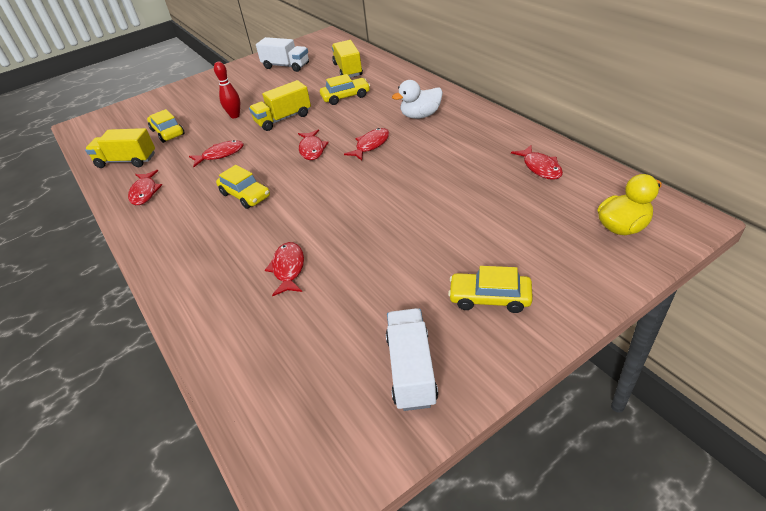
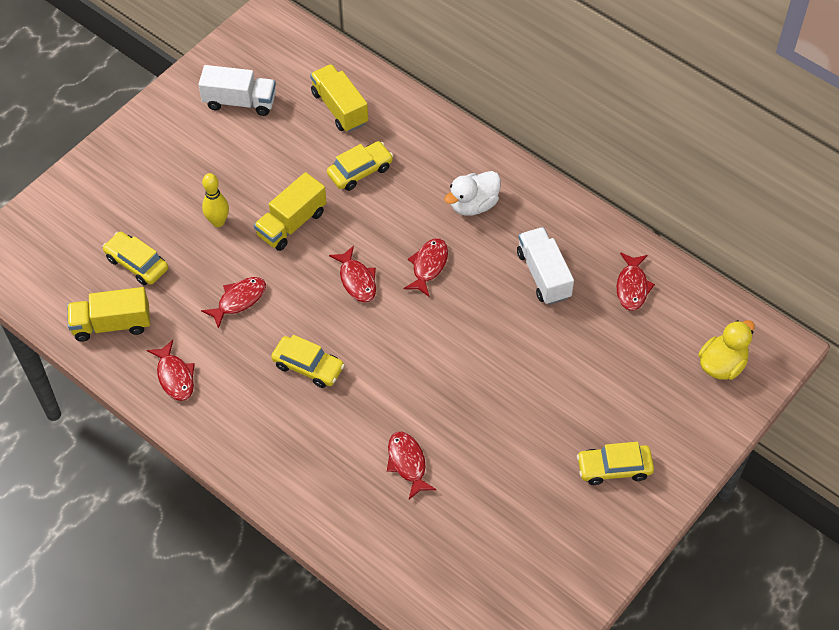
camera: 20 degrees left, 15 degrees up
(235, 116) = (218, 222): red bowling pin -> yellow bowling pin
(411, 370) = (564, 552): white truck -> white truck (543, 275)
(540, 167) = (632, 287): red fish -> red fish turned 45 degrees clockwise

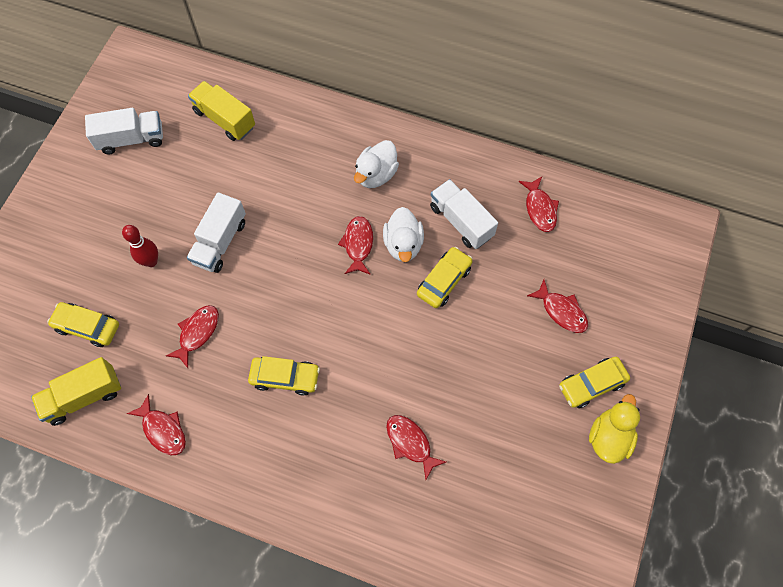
camera: 20 degrees left, 10 degrees up
(218, 222) = (151, 261): yellow bowling pin -> red bowling pin
(291, 223) = (220, 242): yellow truck -> white truck
(357, 280) = (299, 278): red fish -> red fish (561, 311)
(360, 171) = (264, 173): yellow car -> yellow car (444, 281)
(474, 279) = (403, 244): none -> white duck
(722, 364) = (642, 256): yellow duck -> yellow duck (609, 437)

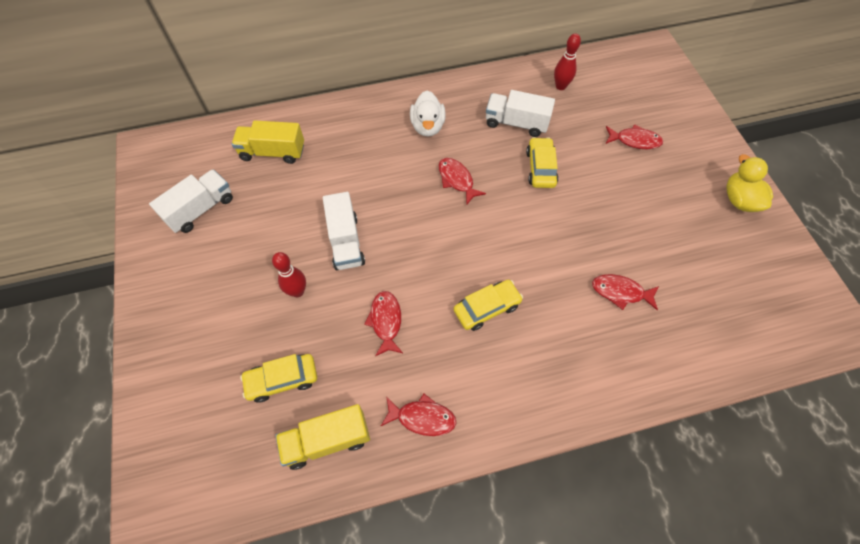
camera: 35 degrees left, 5 degrees down
(84, 396) = (327, 440): yellow truck -> yellow truck turned 45 degrees clockwise
(403, 244) = (489, 161): white duck -> none
(540, 209) = (560, 86): red fish -> red bowling pin
(591, 384) = (697, 174): yellow car -> none

